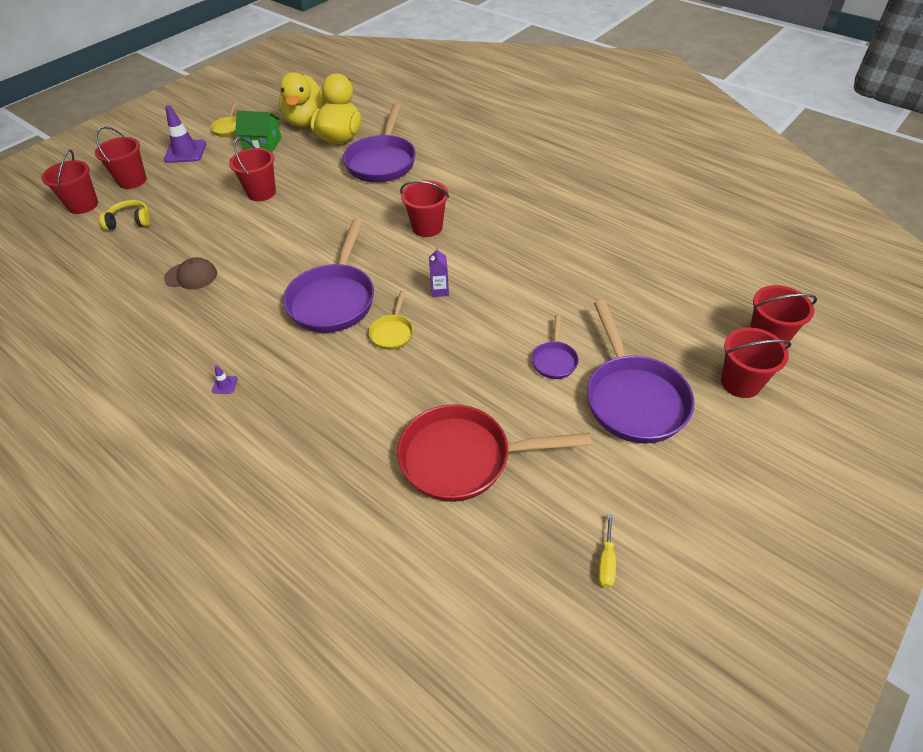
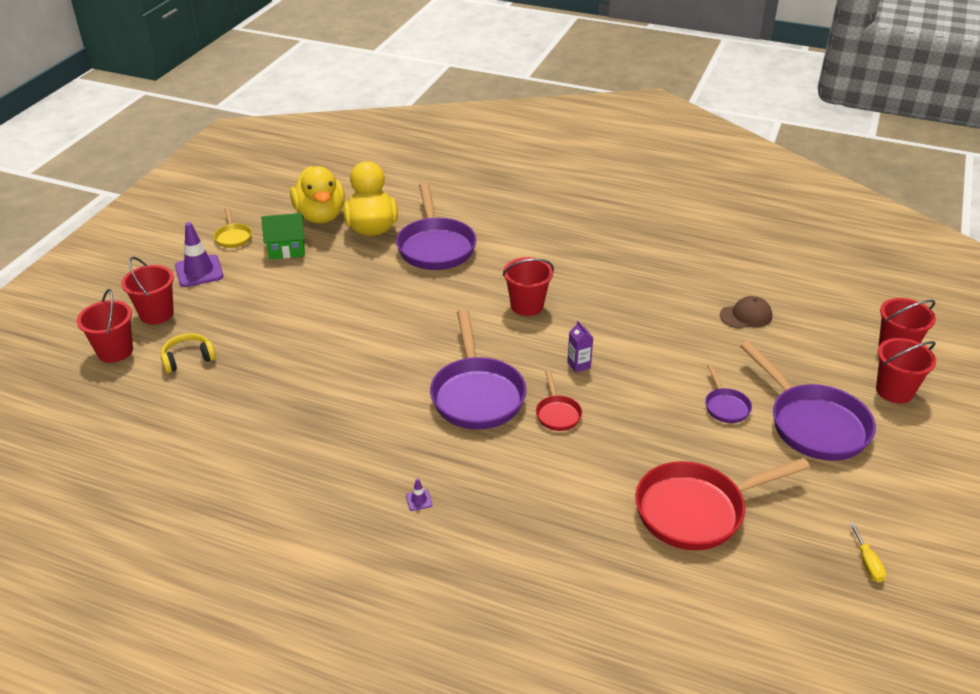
camera: 20 degrees left, 10 degrees down
(191, 276) = (304, 402): brown cap -> brown cap (746, 316)
(261, 192) = (322, 301): red bucket -> none
(392, 332) = (557, 414): yellow pan -> red pan

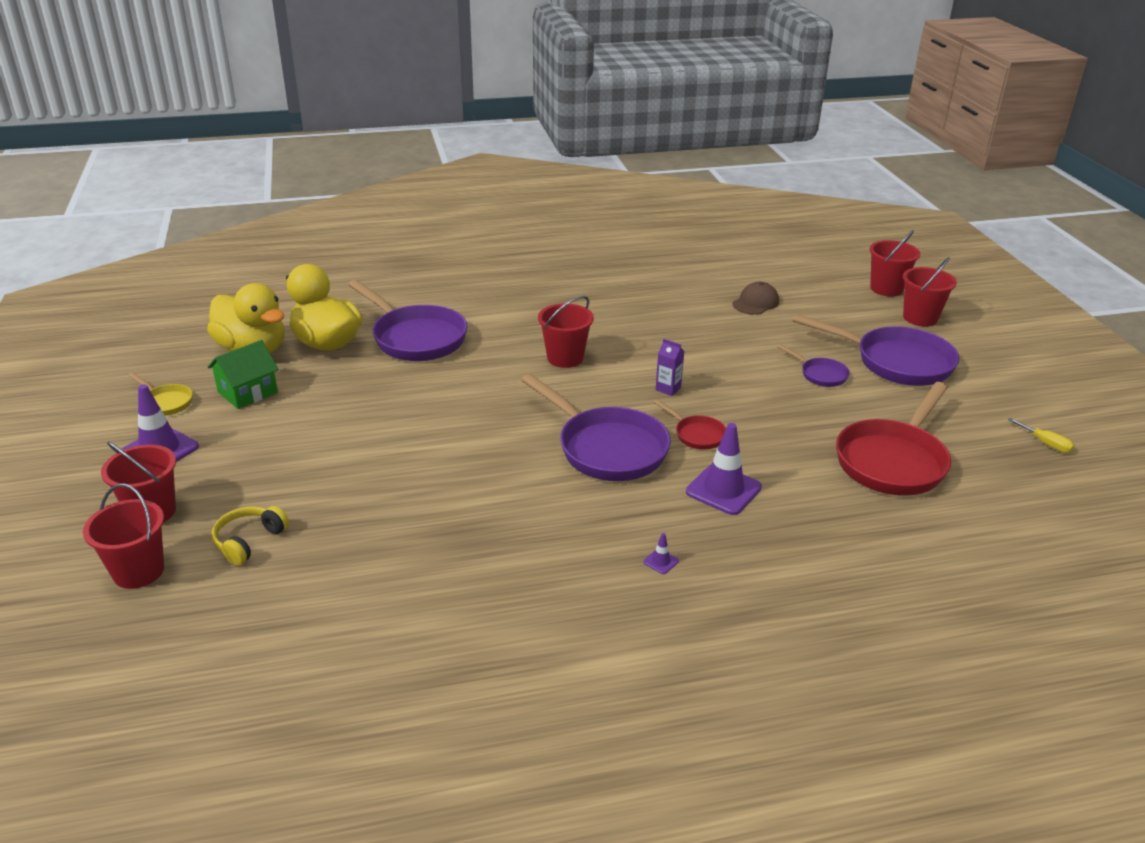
camera: 35 degrees left, 5 degrees down
(526, 468) = (723, 490): none -> purple traffic cone

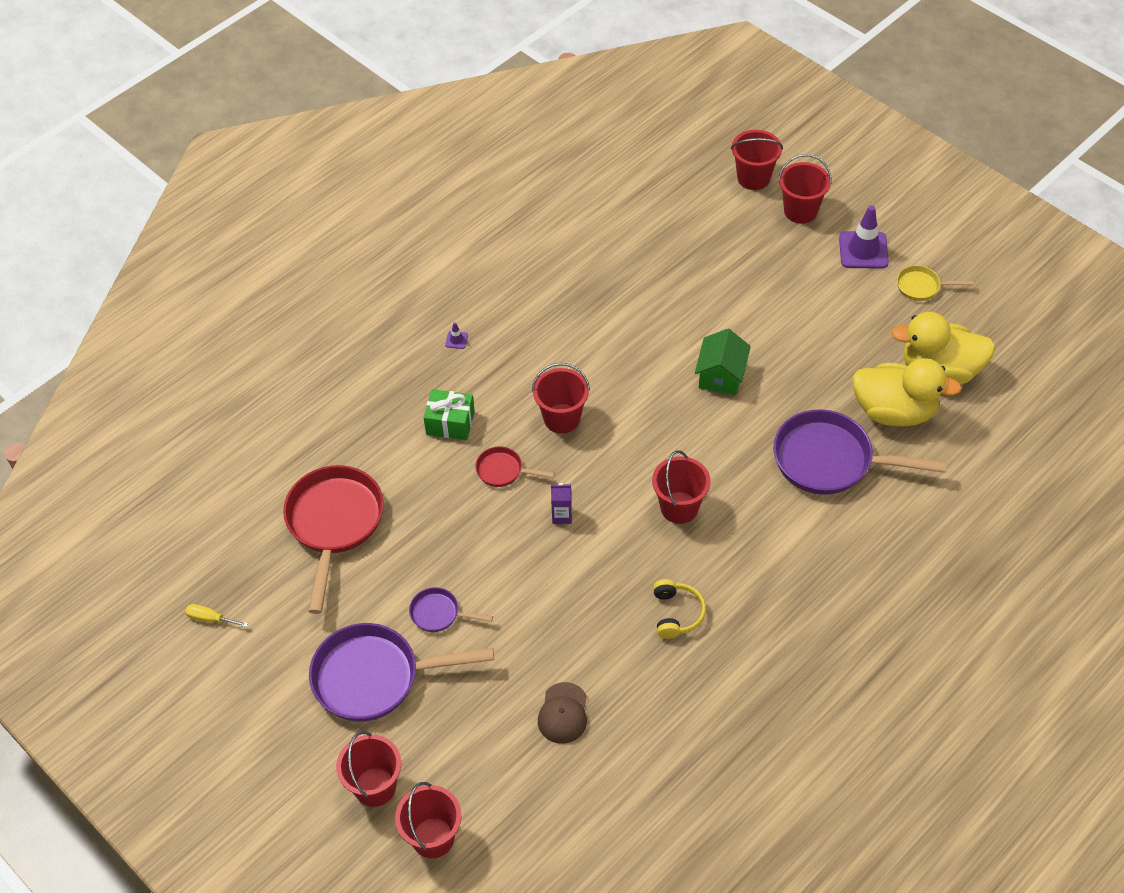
camera: 150 degrees right, 20 degrees up
(248, 392) = (879, 327): green house -> green house (721, 375)
(249, 541) = (718, 224): yellow headphones -> yellow headphones (676, 613)
(607, 448) = (562, 418): purple pan -> red bucket
(723, 490) = (450, 423): purple traffic cone -> green gift

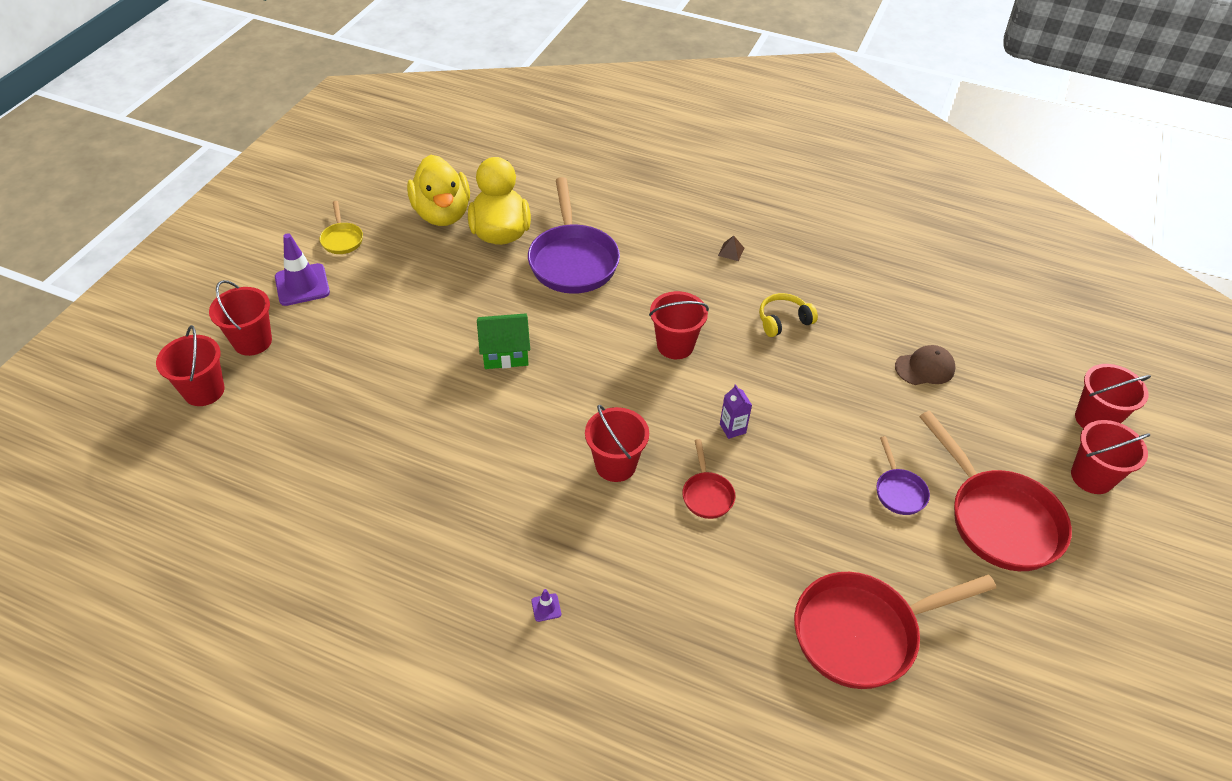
camera: 115 degrees left, 5 degrees down
(210, 619) = (1056, 712): yellow screwdriver -> none
(375, 677) = (998, 519): purple pan -> red pan
(450, 423) = (670, 568): green gift -> none
(798, 608) = (731, 251): none -> brown pyramid

